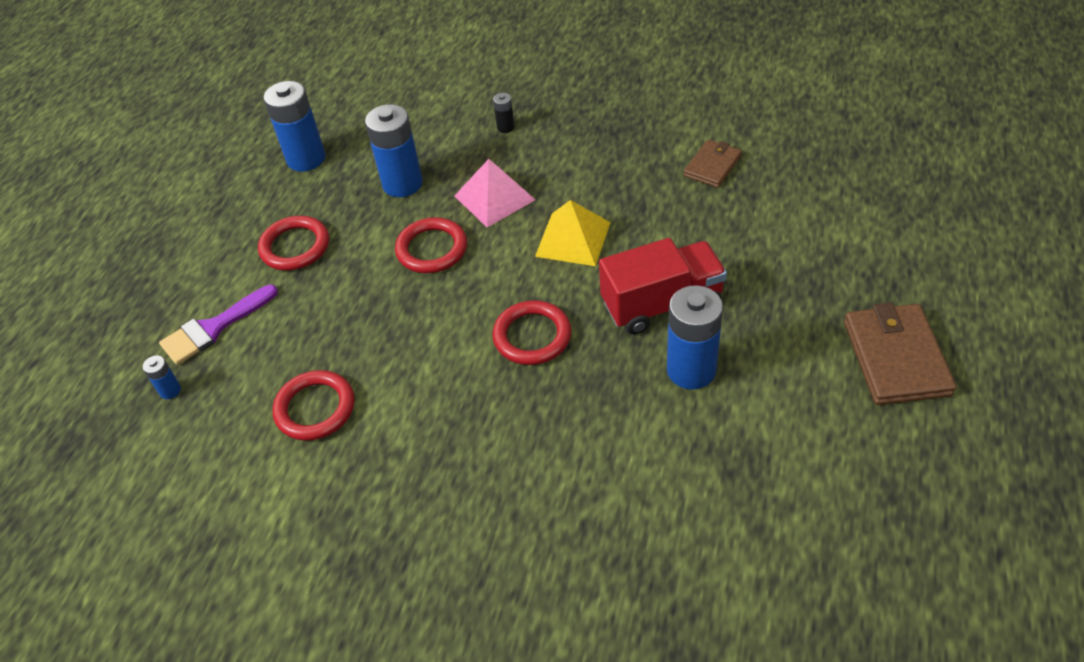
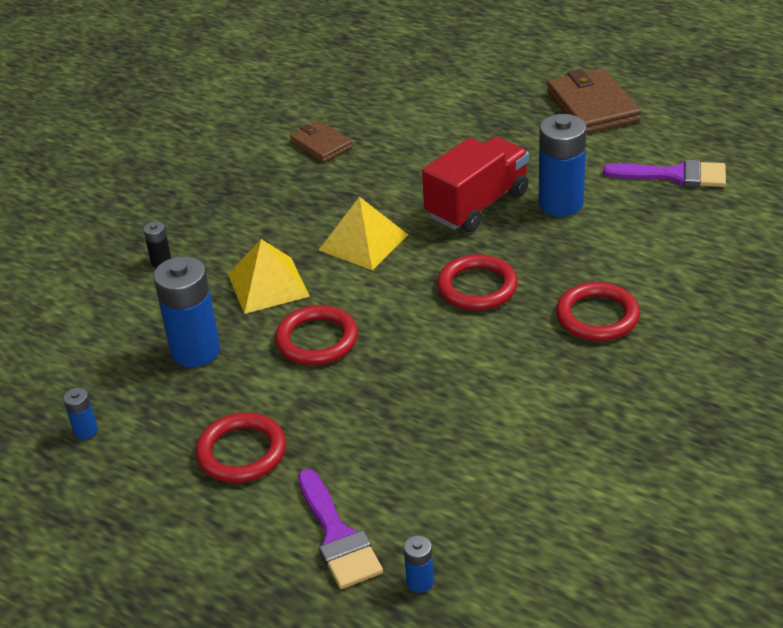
camera: 75 degrees left, 10 degrees down
(306, 159) = (85, 431): blue battery -> blue battery, size x0.46
(315, 408) = (502, 452): red ring -> red ring (597, 316)
(494, 197) = (268, 285): pink pyramid -> yellow pyramid
(661, 304) = (477, 205): red truck -> red truck turned 45 degrees clockwise
(789, 464) = (674, 175): none -> purple brush
(895, 358) = (592, 106): brown wallet -> brown wallet turned 60 degrees clockwise

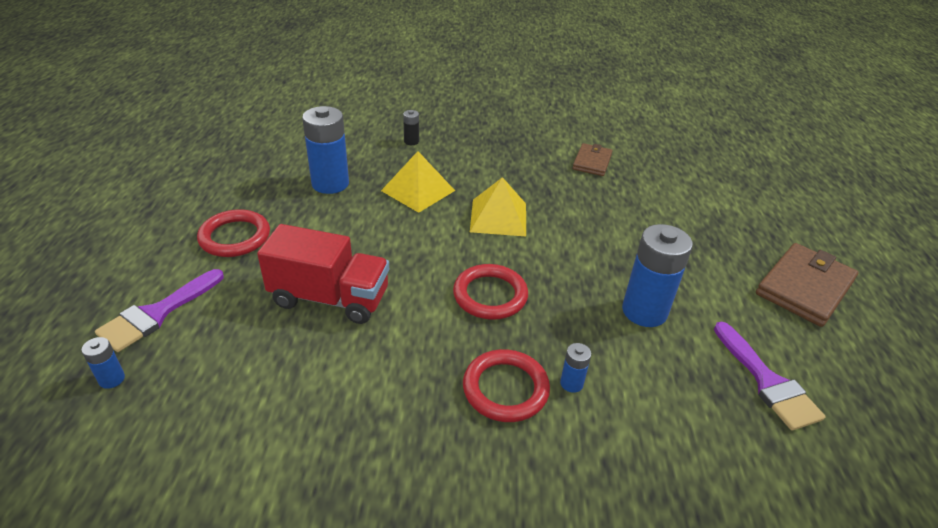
camera: 55 degrees right, 0 degrees up
(85, 431) = (233, 168): blue battery -> blue battery (571, 383)
(317, 340) = (372, 231): red ring -> none
(477, 205) = (595, 261): red truck -> red truck (330, 298)

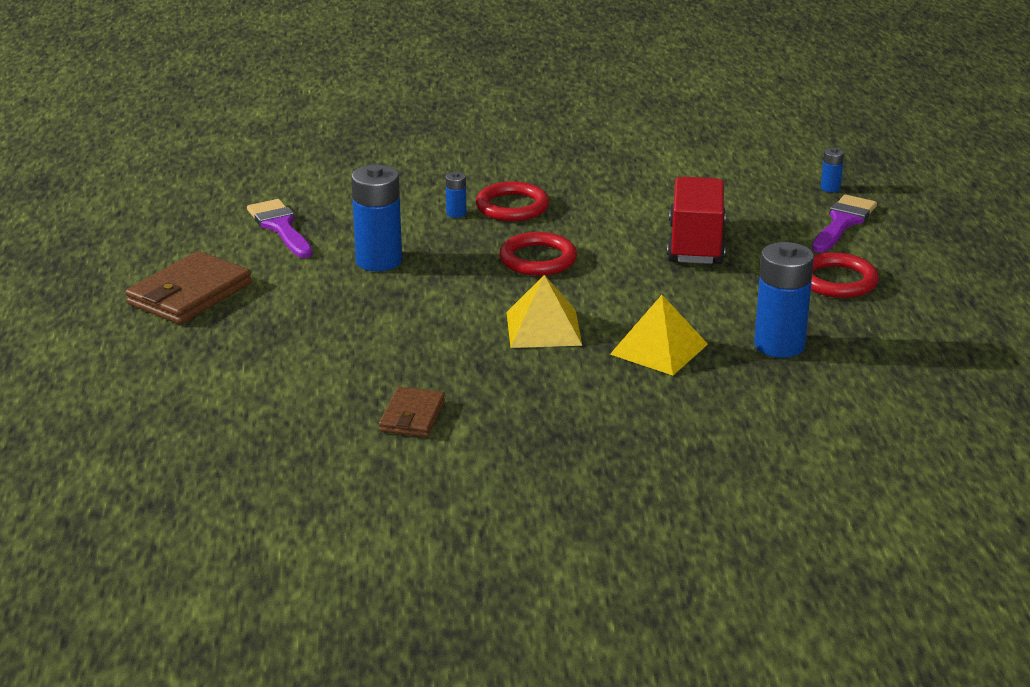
camera: 175 degrees right, 10 degrees down
(330, 298) = (695, 244): red truck -> red truck turned 90 degrees clockwise
(411, 141) = (705, 419): black battery -> none

